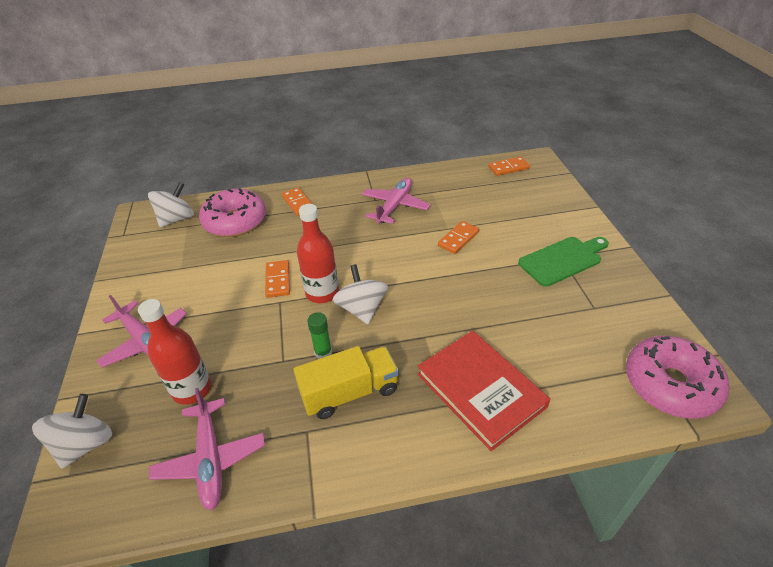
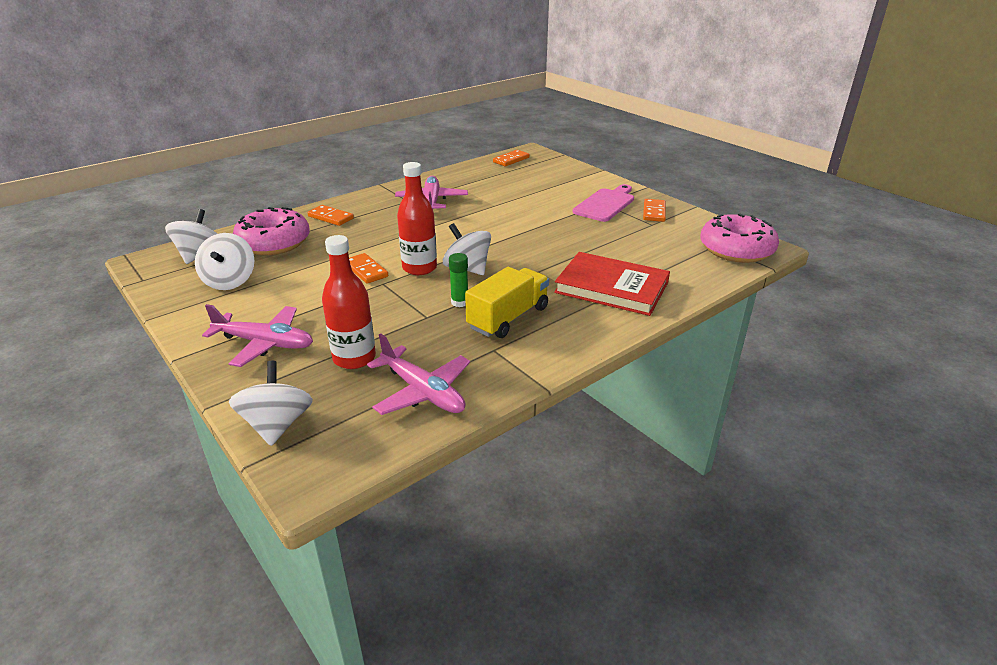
camera: 30 degrees left, 10 degrees down
(174, 257) = (230, 281): none -> white spinning top
(458, 239) = (510, 209): orange domino -> orange domino (654, 212)
(563, 260) = (605, 204): green cutting board -> pink cutting board

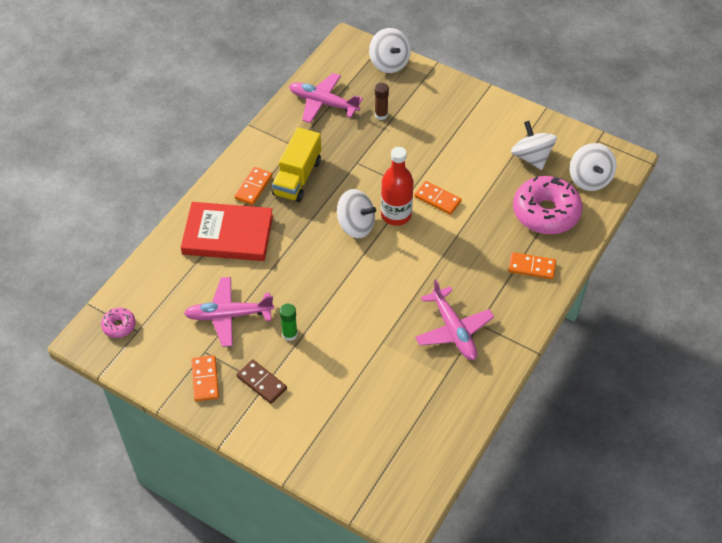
camera: 160 degrees right, 20 degrees up
(265, 343) = (447, 110): pink plane -> pink plane (228, 315)
(354, 358) = (381, 115): red bottle -> brown glue stick
(459, 302) = (341, 183): green glue stick -> green glue stick (289, 334)
(511, 160) = (416, 475): orange domino -> orange domino (253, 187)
(605, 204) = (262, 382): pink cutting board -> brown domino
(736, 250) = (119, 326): pink donut -> pink donut, size x0.46

